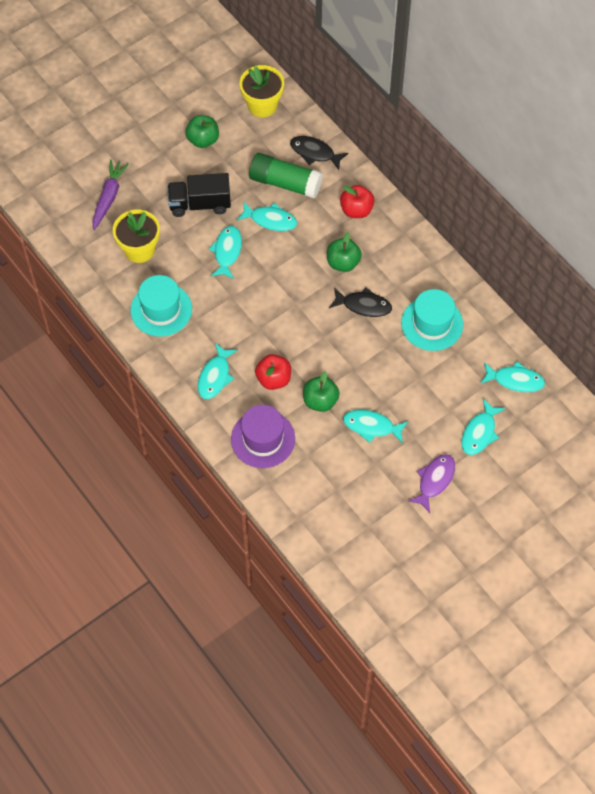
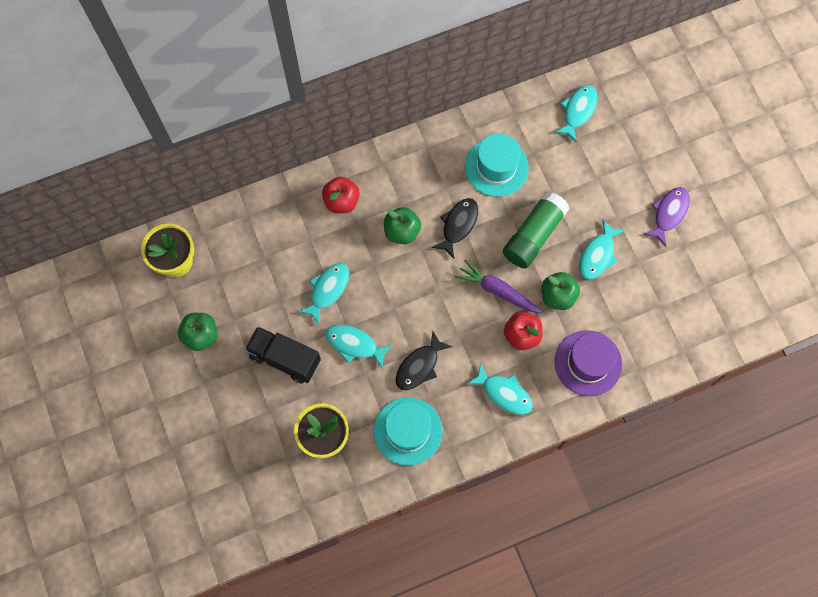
camera: 75 degrees left, 10 degrees up
(108, 197) = (245, 456): purple carrot -> purple carrot (497, 291)
(200, 204) = (285, 358): black truck -> black truck turned 105 degrees clockwise
(285, 183) = (285, 263): green glue stick -> green glue stick (534, 235)
(315, 153) = (256, 223): black fish -> black fish (419, 366)
(434, 480) = (669, 213): purple fish -> purple fish turned 75 degrees clockwise
(479, 432) = (627, 159): turquoise fish -> none

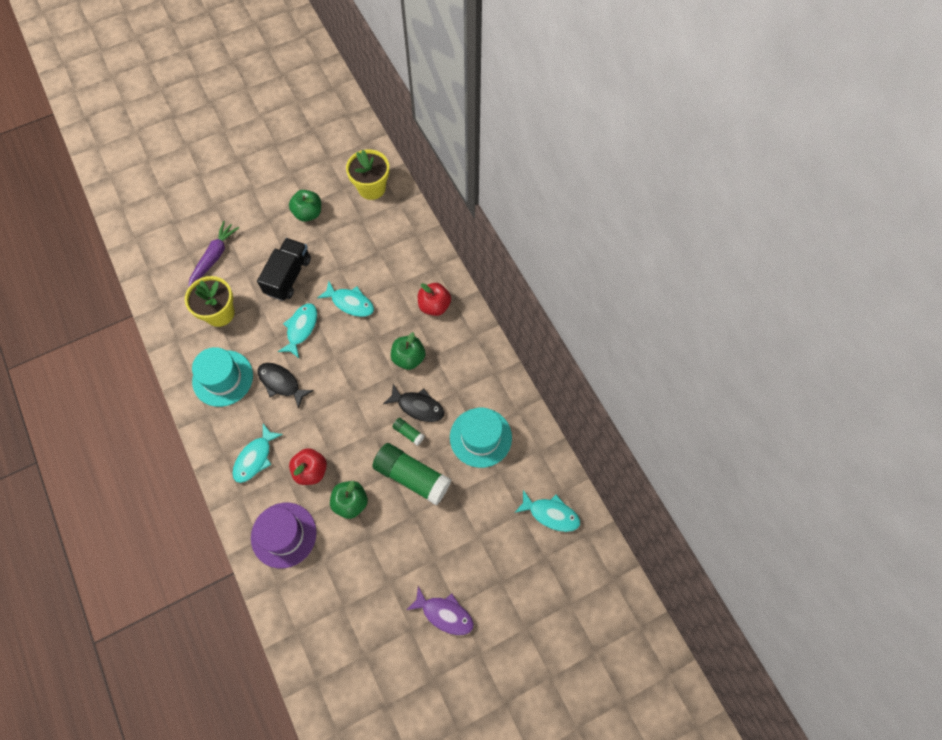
camera: 85 degrees right, 5 degrees down
(487, 236) = (408, 433): none -> green glue stick
(497, 291) = (354, 446): purple carrot -> purple carrot (214, 257)
(598, 255) = (395, 540): turquoise fish -> none

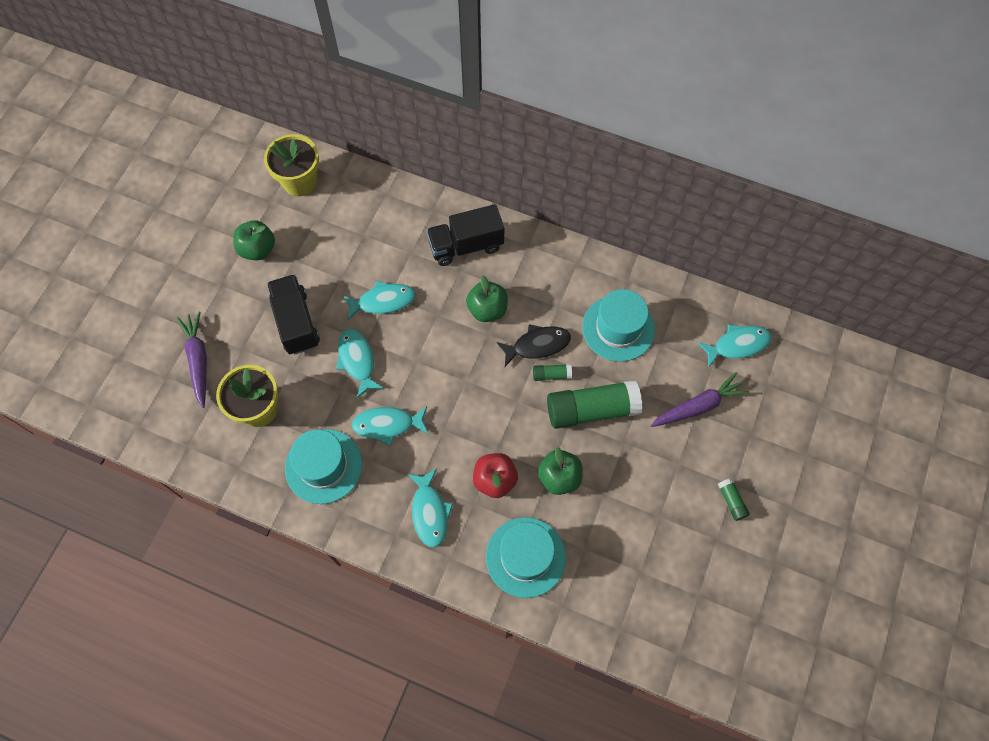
camera: 40 degrees left, 0 degrees up
(281, 383) = (387, 425): black fish -> turquoise fish
(283, 535) = (525, 557): purple hat -> turquoise hat
(434, 306) = (466, 245): red apple -> black truck
(444, 614) = (731, 501): purple fish -> green glue stick
(484, 532) = (698, 406): none -> purple carrot

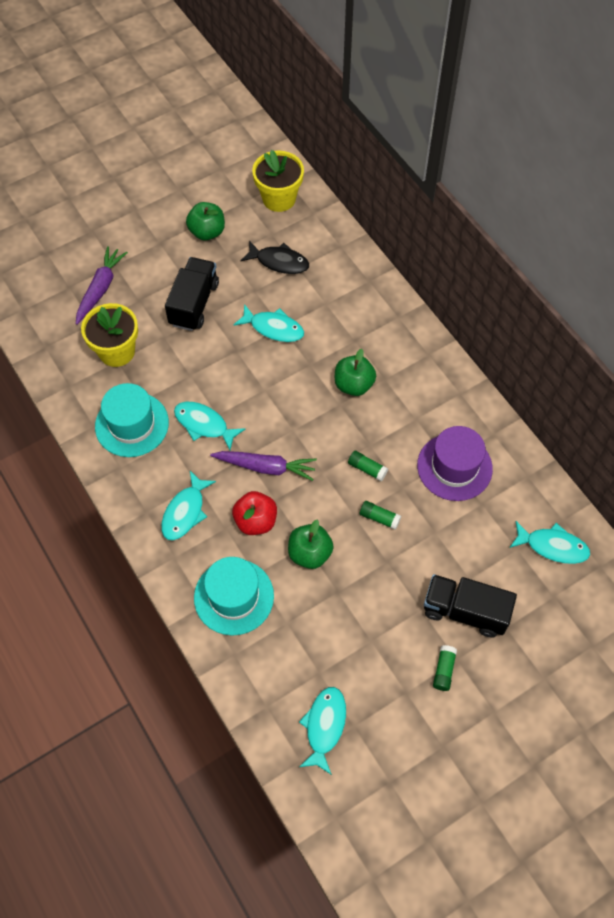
camera: 35 degrees right, 5 degrees down
(357, 360) = (218, 361): turquoise fish -> turquoise fish (324, 726)
(466, 245) = (375, 324): black truck -> black truck (465, 611)
(537, 345) = (373, 438): black fish -> black fish (279, 262)
(592, 410) = (379, 518): green glue stick -> green glue stick, size x0.44
(618, 328) = (454, 467): turquoise hat -> purple hat
(698, 406) = (476, 574): purple carrot -> purple carrot (266, 467)

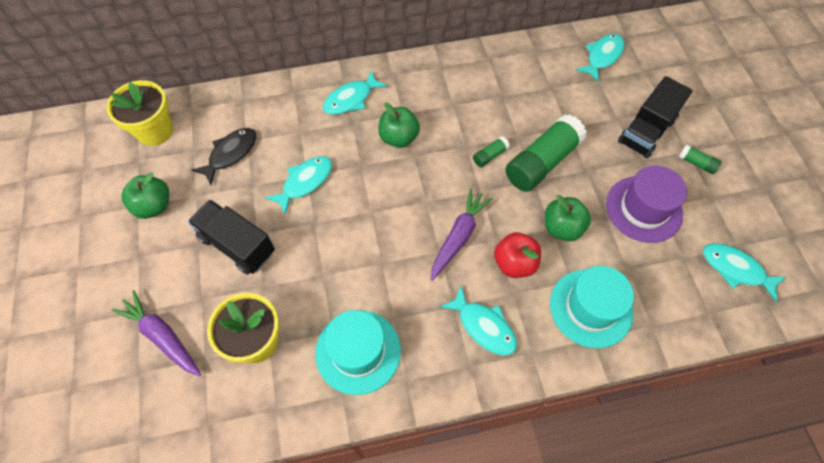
camera: 70 degrees left, 0 degrees up
(204, 424) = (388, 278): turquoise fish -> turquoise fish (351, 99)
(379, 518) = (542, 162): green glue stick -> green glue stick, size x2.30
(454, 467) = (510, 93): purple hat -> purple hat (643, 209)

